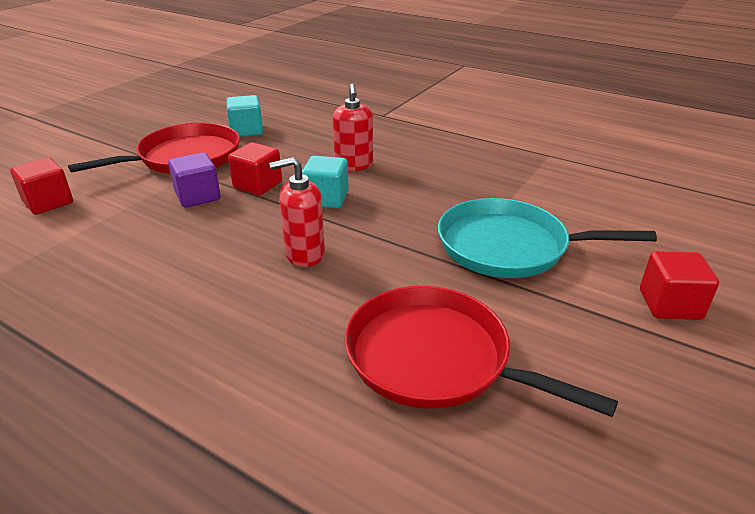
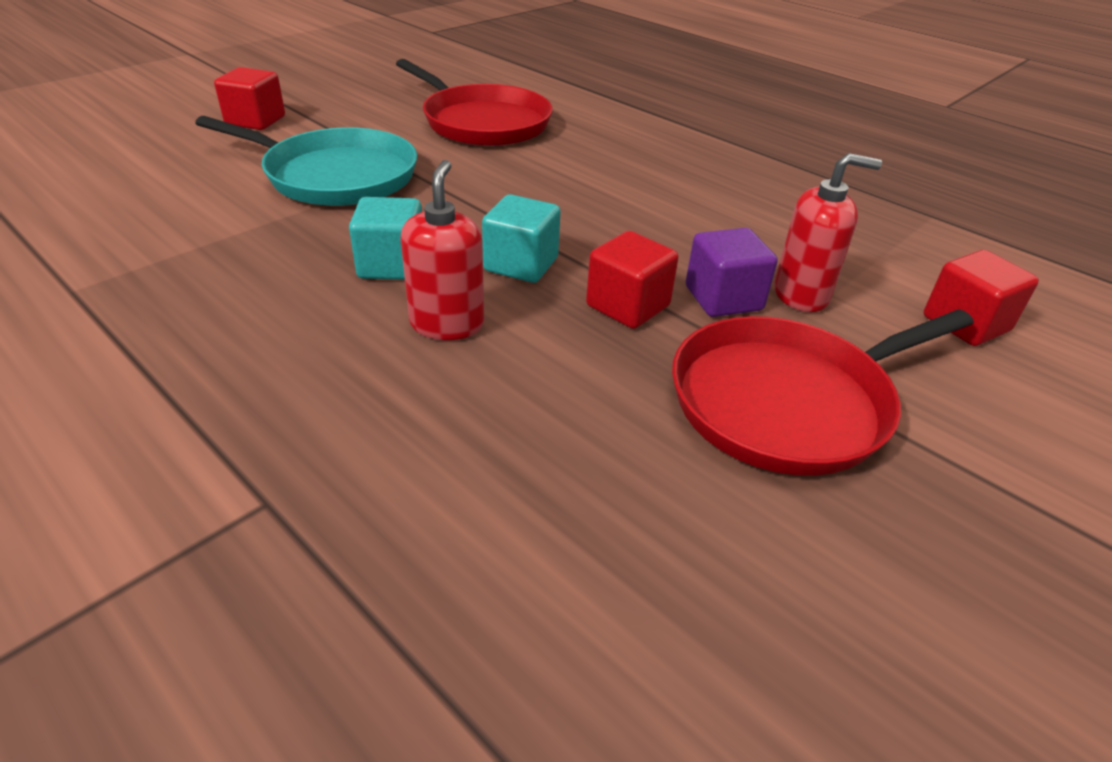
camera: 170 degrees left, 5 degrees up
(246, 131) = (667, 488): turquoise cube -> turquoise cube (392, 265)
(304, 254) = (568, 200): red soap dispenser -> red soap dispenser (801, 295)

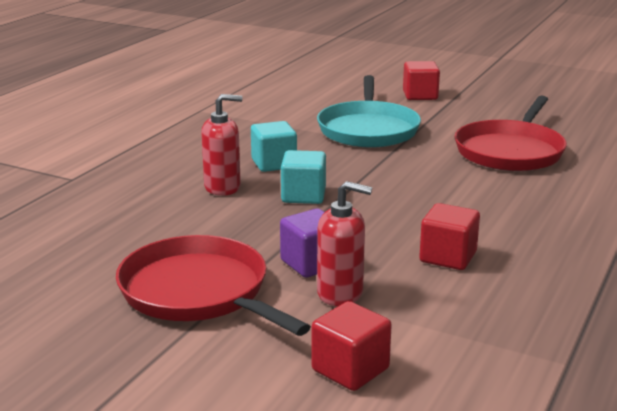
camera: 75 degrees right, 15 degrees down
(627, 306) = (277, 233): red cube -> red cube (448, 257)
(801, 295) = (340, 293): red soap dispenser -> red soap dispenser turned 60 degrees counterclockwise

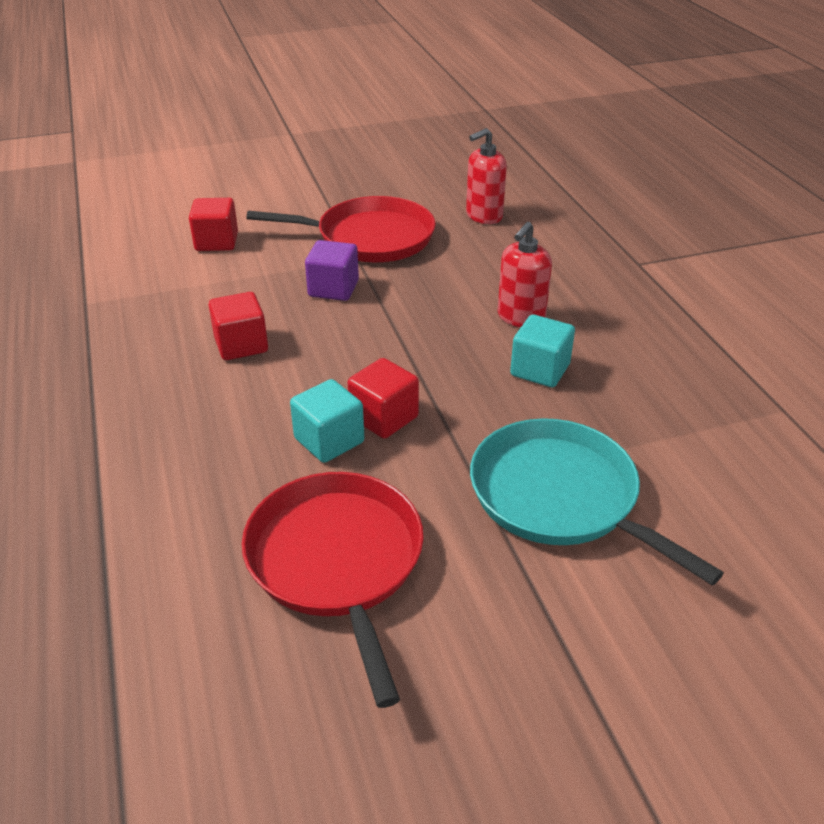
camera: 135 degrees right, 15 degrees up
(303, 196) = (444, 346): turquoise cube -> turquoise cube (329, 440)
(340, 293) = (282, 278): red soap dispenser -> red soap dispenser (483, 216)
(420, 95) = (649, 666): red cube -> red cube (384, 417)

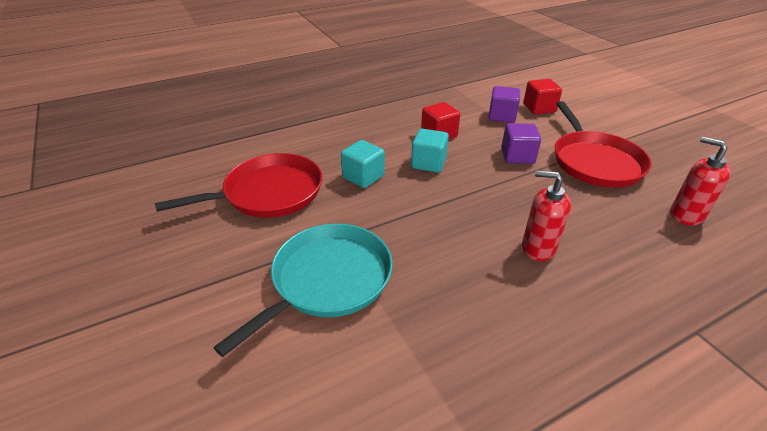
camera: 80 degrees right, 0 degrees up
(220, 277) = (502, 116): none -> purple cube
(384, 417) = (389, 194): red cube -> none
(540, 370) = (470, 263): turquoise cube -> turquoise cube (428, 163)

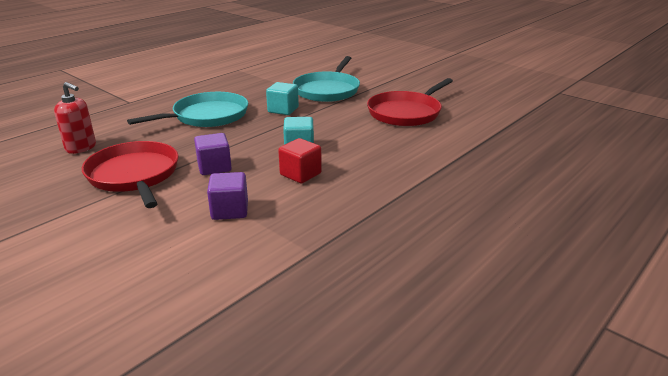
camera: 160 degrees right, 10 degrees down
(363, 177) = (348, 131): turquoise cube -> turquoise cube (283, 110)
(538, 248) = (207, 116): red soap dispenser -> turquoise pan
(539, 108) = (175, 234): red cube -> none

